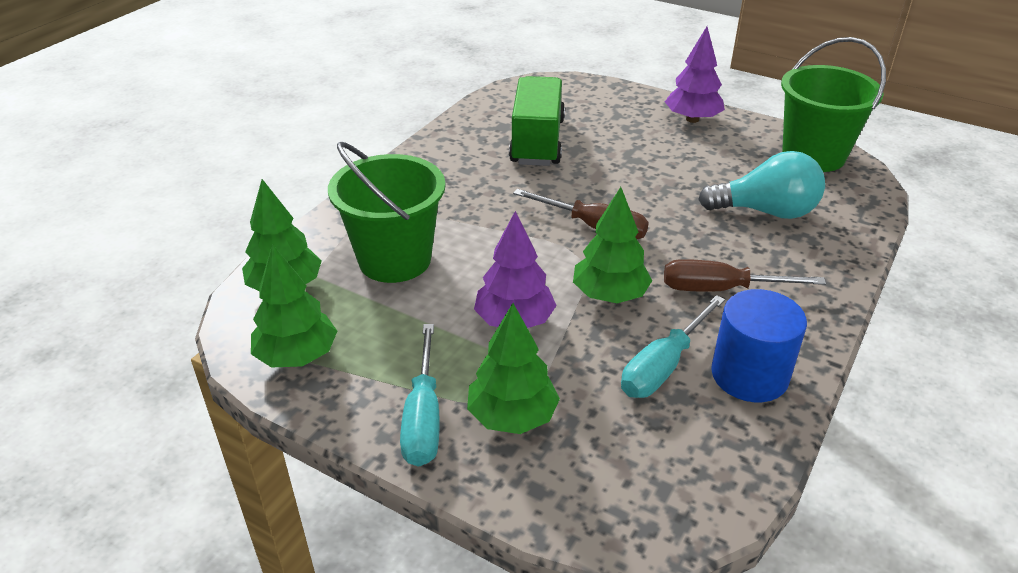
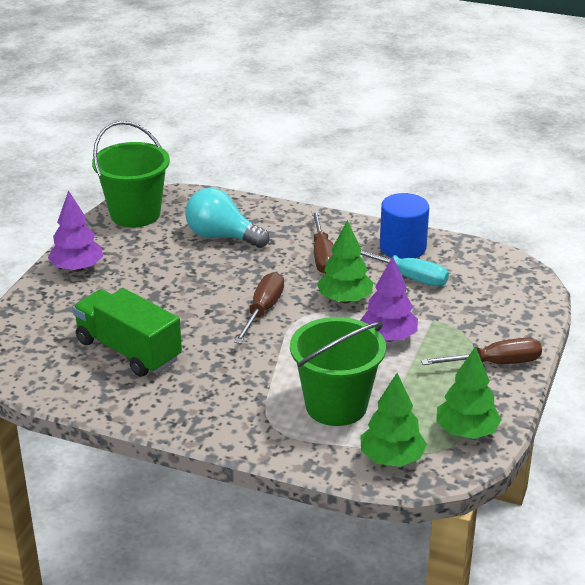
camera: 100 degrees left, 5 degrees down
(423, 417) = (495, 363): turquoise screwdriver -> brown screwdriver
(512, 416) = (477, 329): green tree -> none
(537, 141) = (128, 350): green truck -> green truck turned 45 degrees clockwise
(766, 211) = (222, 237): turquoise light bulb -> turquoise light bulb turned 60 degrees counterclockwise

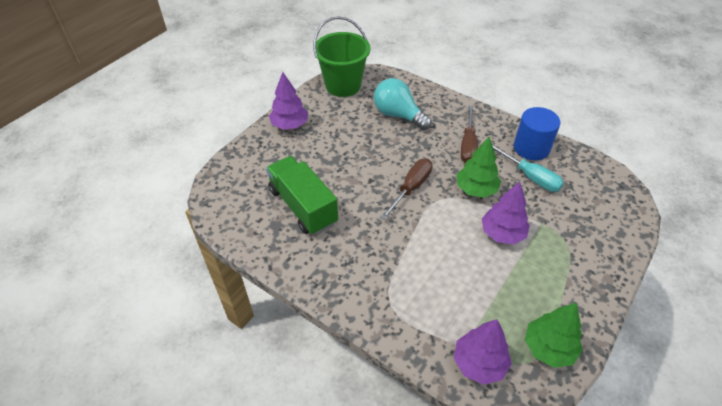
camera: 15 degrees right, 15 degrees up
(336, 405) = (446, 295): green bucket -> none
(391, 458) = (479, 363): green tree -> purple tree
(495, 363) = (586, 278): brown screwdriver -> none

